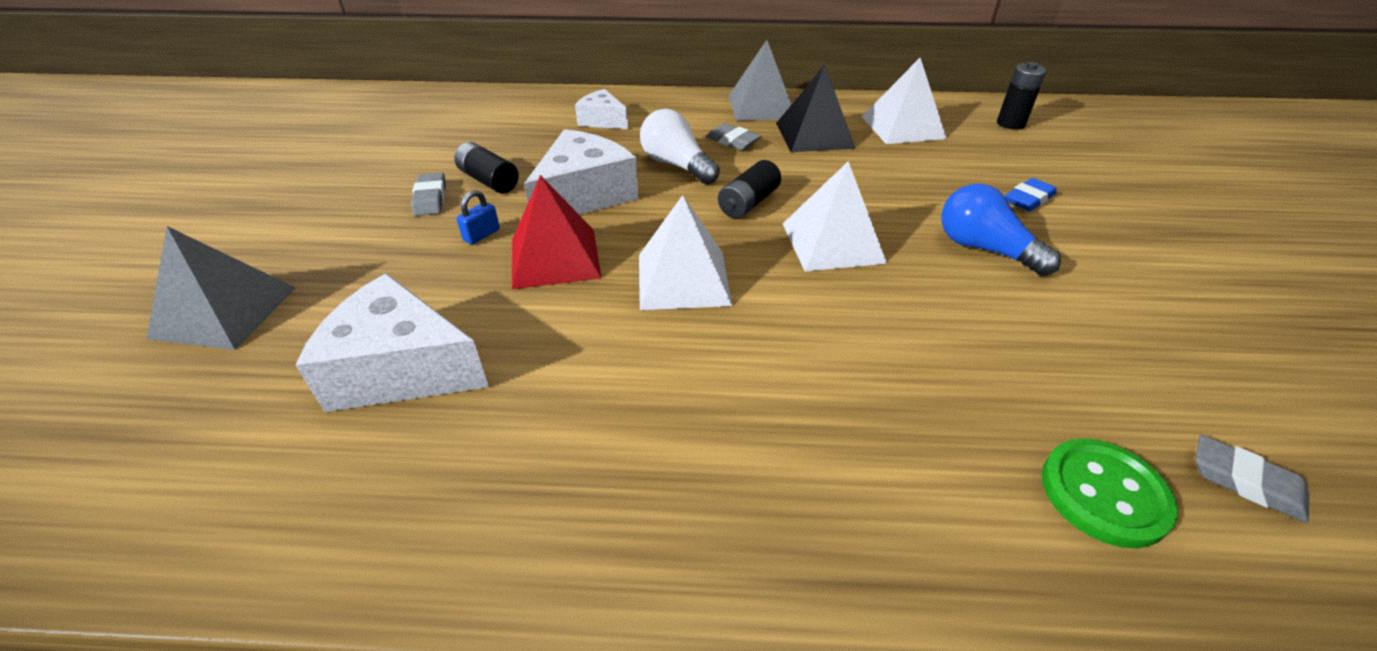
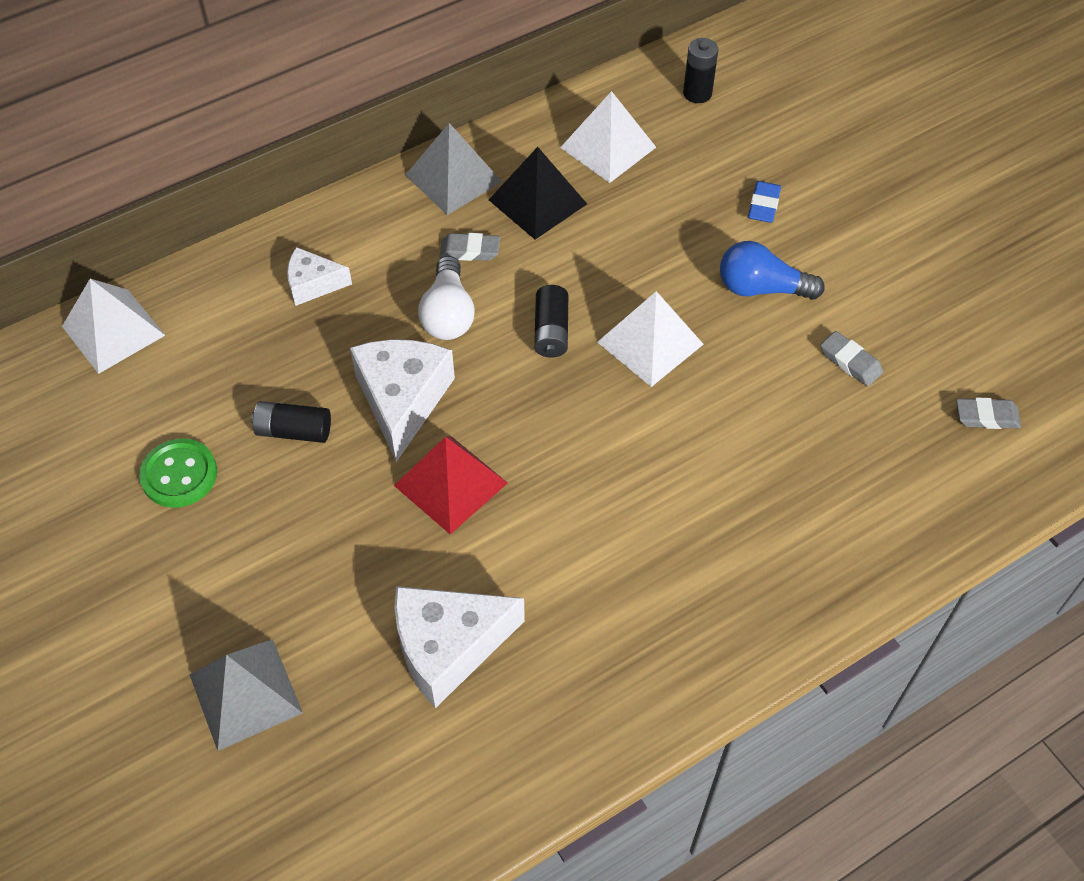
camera: 35 degrees left, 15 degrees up
(430, 199) = (265, 483): grey eraser -> grey eraser (850, 362)
(481, 235) = (362, 496): blue padlock -> none
(676, 165) = (448, 314): white light bulb -> white light bulb turned 105 degrees counterclockwise
(683, 279) = (570, 447): white pyramid -> white pyramid (113, 330)
(1103, 494) = (923, 469): green button -> green button (179, 475)

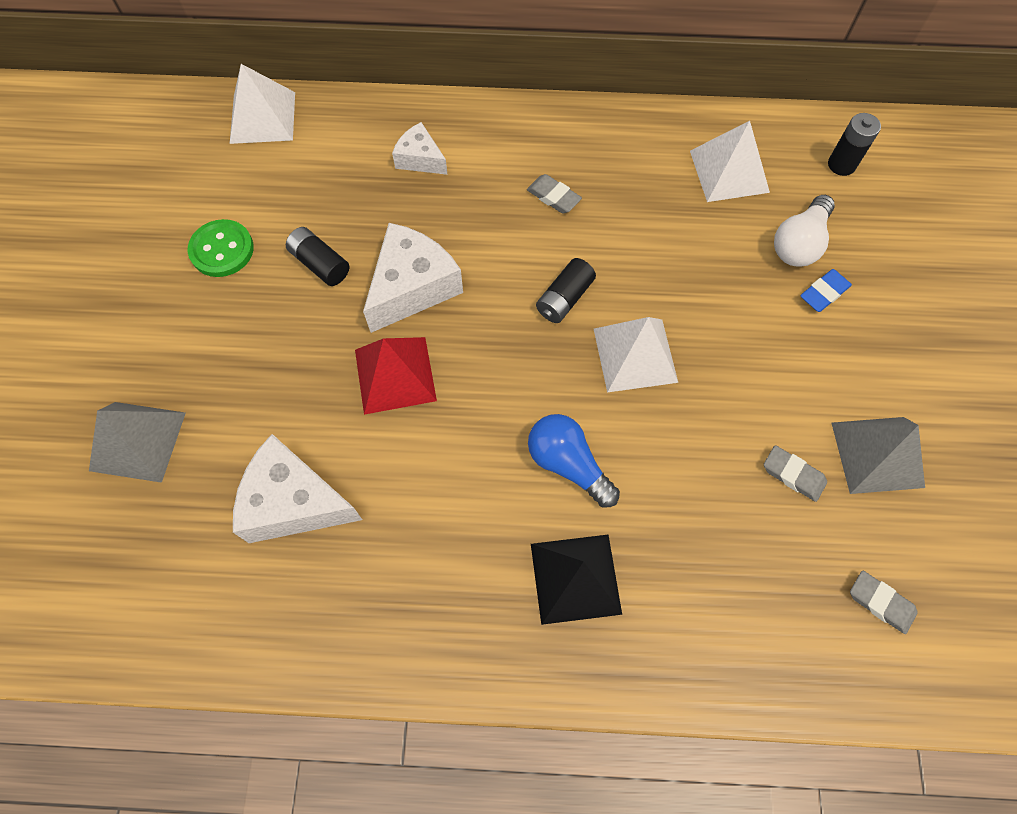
camera: 35 degrees right, 10 degrees up
(448, 314) = (498, 238): white light bulb -> white light bulb (799, 243)
(453, 178) = (586, 131): grey pyramid -> grey pyramid (877, 454)
(537, 202) = (636, 186): black pyramid -> black pyramid (575, 578)
(761, 288) = (765, 364): blue light bulb -> blue light bulb (568, 464)
(850, 362) = (793, 475): grey eraser -> grey eraser turned 45 degrees counterclockwise

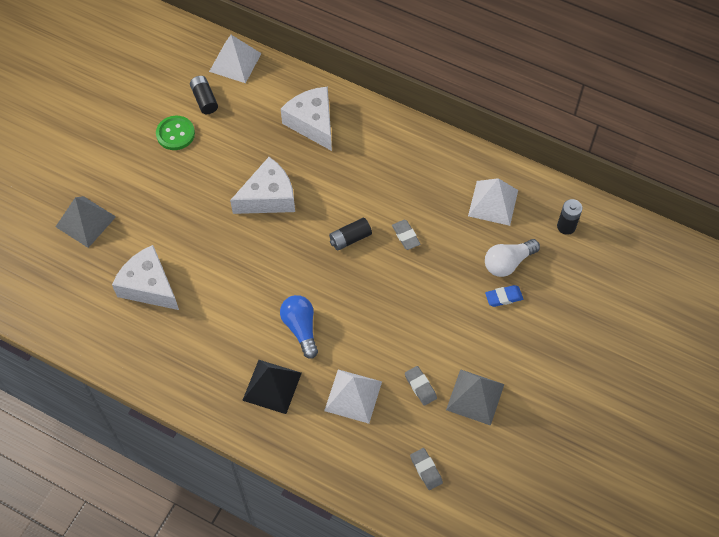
camera: 25 degrees right, 5 degrees down
(320, 264) = (225, 163): black battery -> black battery (204, 99)
(395, 375) = (234, 242): red pyramid -> none
(420, 159) = (312, 123): white cheese -> white cheese, size x1.76
(553, 197) = (378, 177): grey eraser -> grey eraser (405, 236)
(635, 355) = (371, 286): white pyramid -> white pyramid (353, 396)

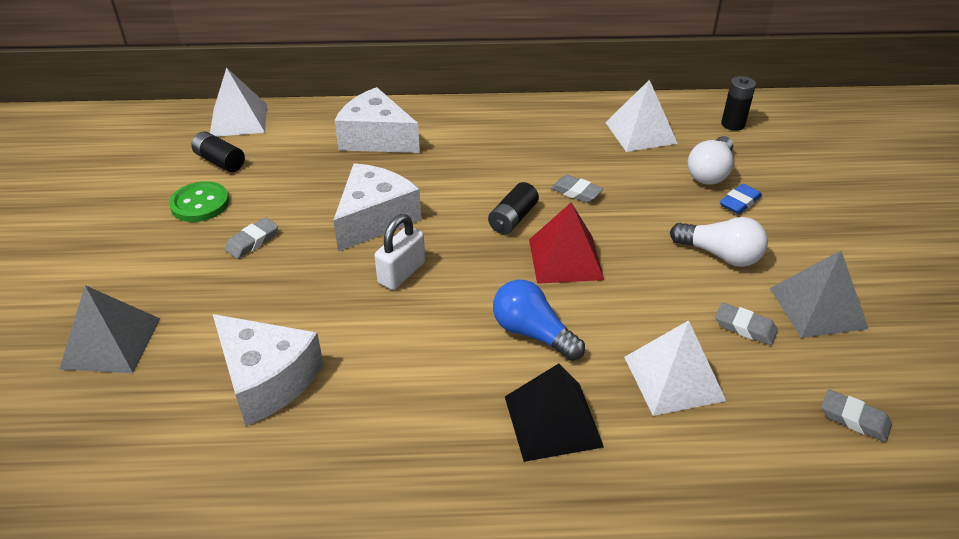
camera: 30 degrees left, 20 degrees down
(149, 286) = (267, 379): white cheese -> white cheese turned 150 degrees counterclockwise
(190, 181) = (252, 241): none -> grey eraser
(258, 248) = (402, 273): none -> white padlock
(358, 286) = (565, 259): none -> red pyramid
(453, 331) = (720, 255): none -> white light bulb

